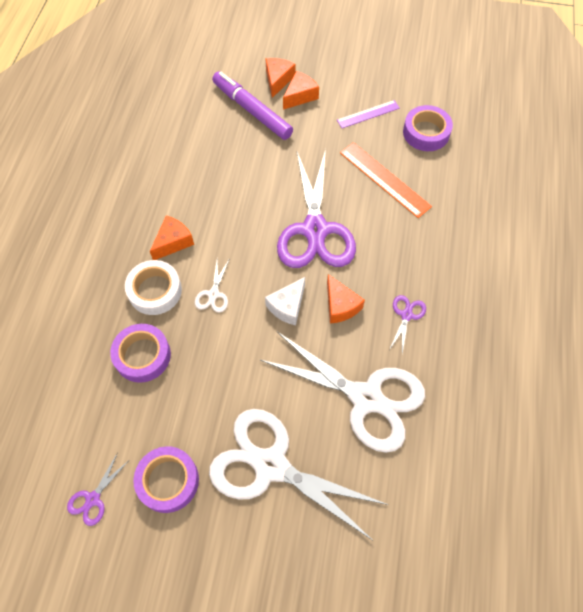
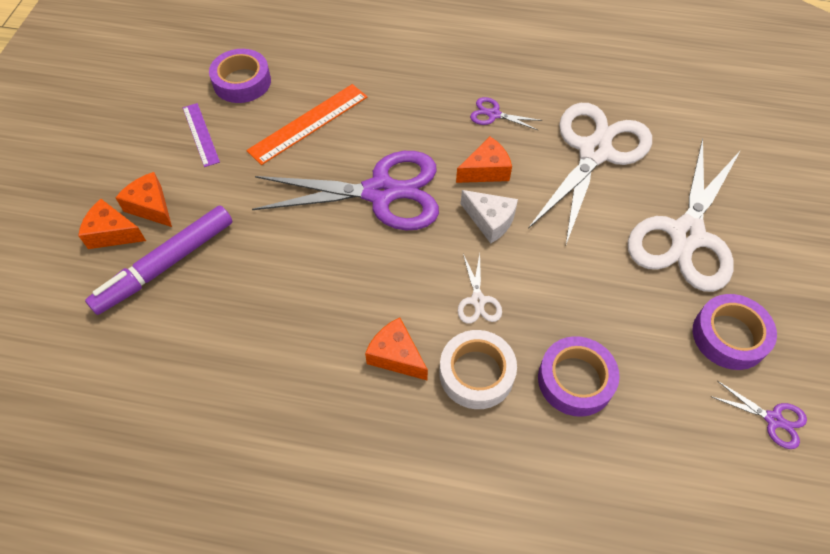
camera: 90 degrees left, 5 degrees down
(213, 294) = (478, 301): white scissors -> white scissors turned 75 degrees clockwise

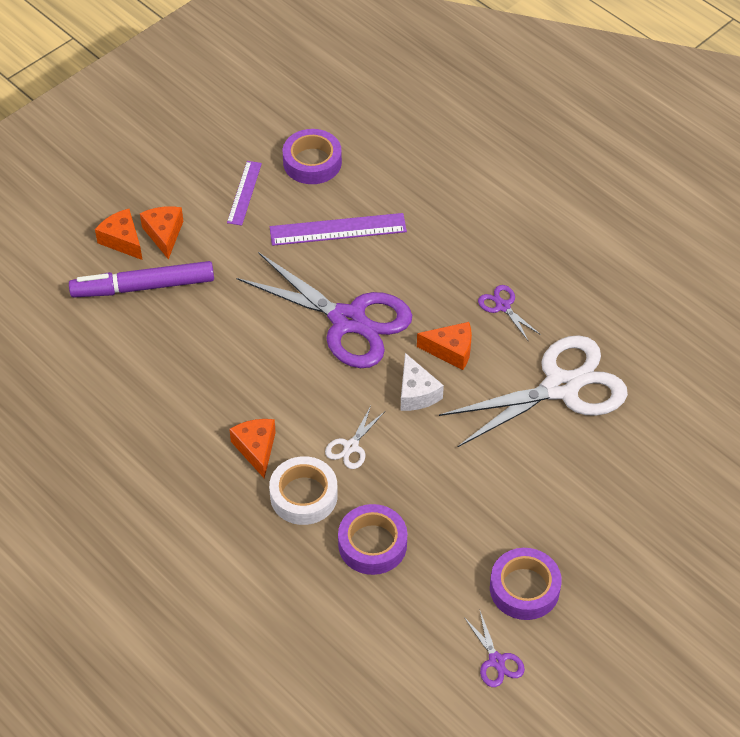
camera: 35 degrees right, 5 degrees down
(308, 123) = (338, 229): orange ruler -> purple ruler
(686, 235) = (570, 498): white scissors -> none

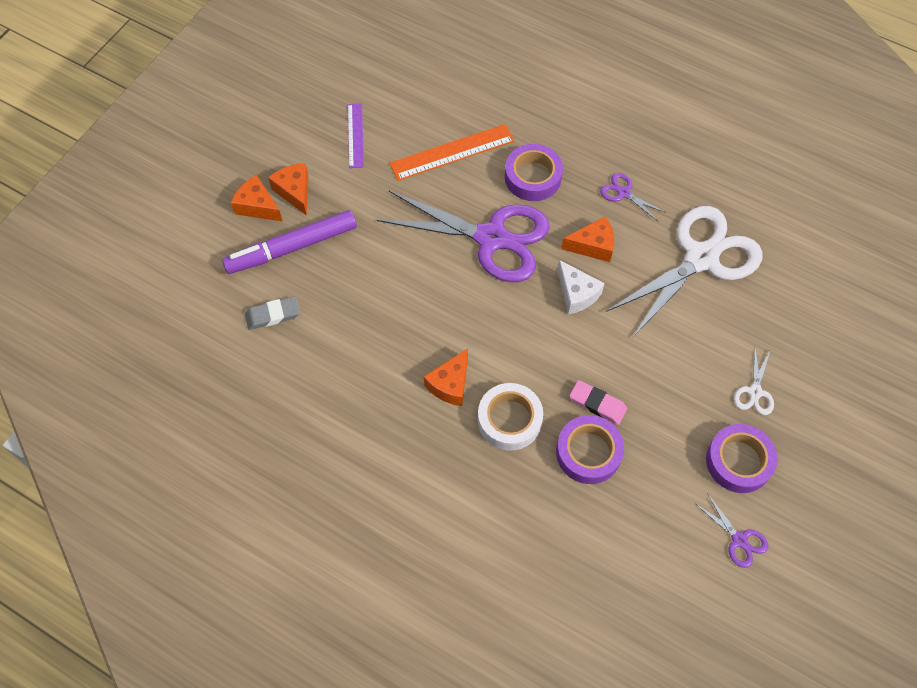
camera: 15 degrees left, 10 degrees up
(103, 346) = (273, 315): none -> grey eraser
(256, 449) = (450, 384): orange cheese -> orange cheese turned 120 degrees counterclockwise
(312, 162) = (407, 93): purple tape -> purple tape (533, 177)
(338, 229) = (452, 152): purple ruler -> orange ruler
(351, 447) = (536, 361): white scissors -> white scissors (755, 392)
(399, 501) = (597, 404): none -> pink eraser

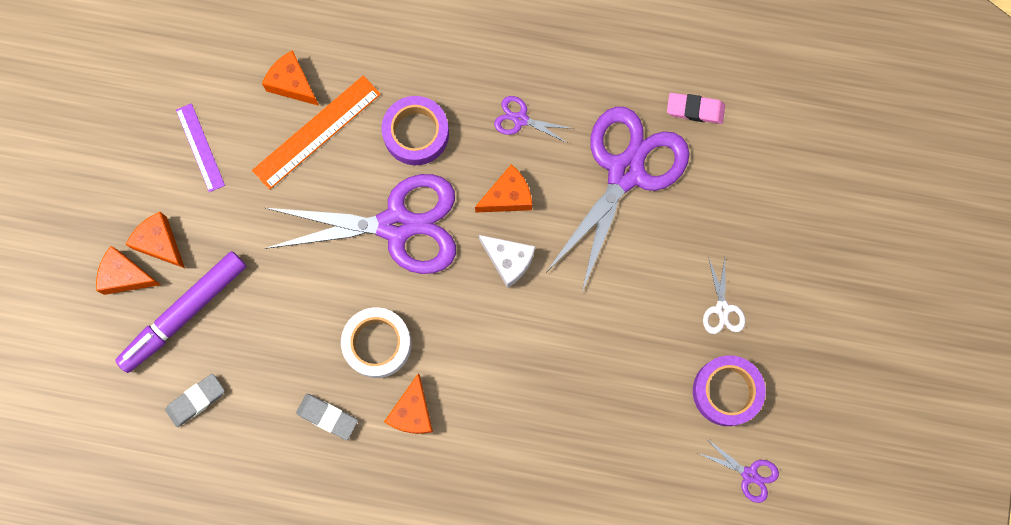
camera: 20 degrees left, 15 degrees up
(376, 364) = (327, 417): none -> grey eraser
(446, 113) = (292, 84): none -> orange cheese
(509, 420) = (486, 429): white tape -> white tape (377, 344)
(588, 452) = (576, 436): purple tape -> none
(597, 404) = (569, 379): pink eraser -> pink eraser (695, 110)
(701, 258) = (625, 172): white scissors -> purple scissors

